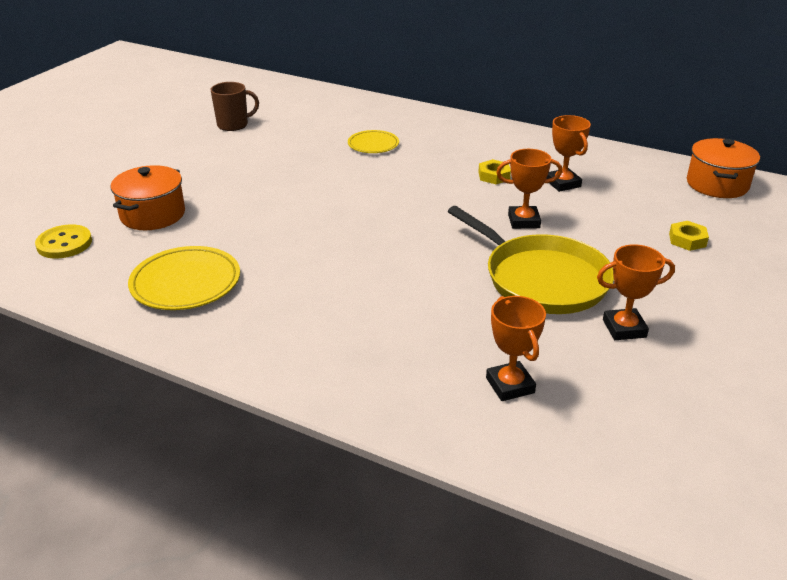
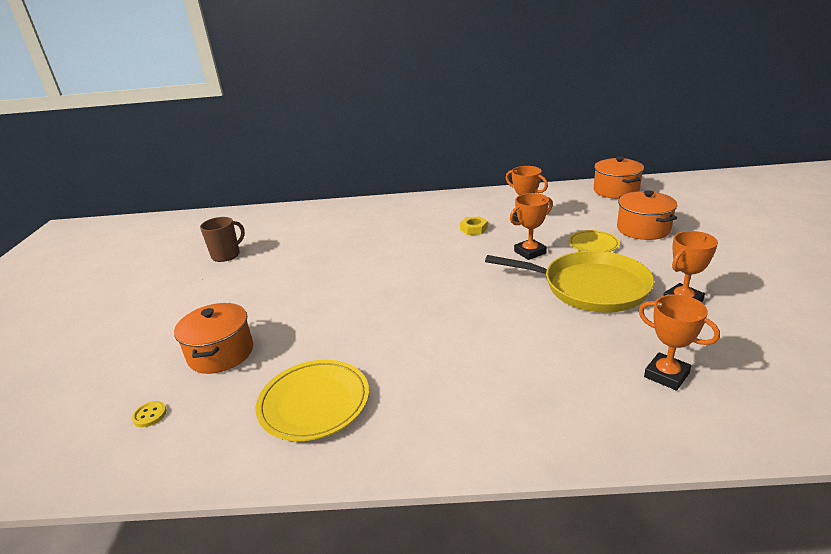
camera: 25 degrees left, 5 degrees down
(64, 243) = (149, 415): yellow button -> yellow button, size x0.55
(373, 145) = (361, 235): yellow plate -> yellow plate (593, 244)
(687, 240) = (643, 229): yellow nut -> orange pot

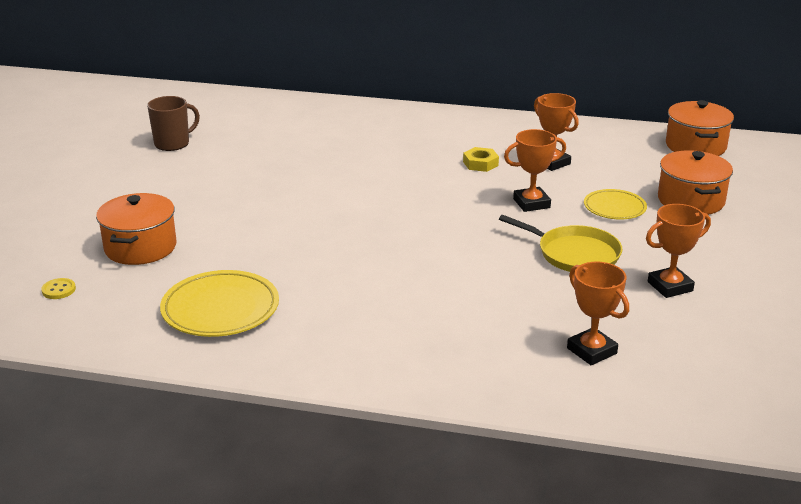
camera: 10 degrees right, 0 degrees up
(589, 287) = (574, 254): yellow pan -> yellow pan, size x0.66

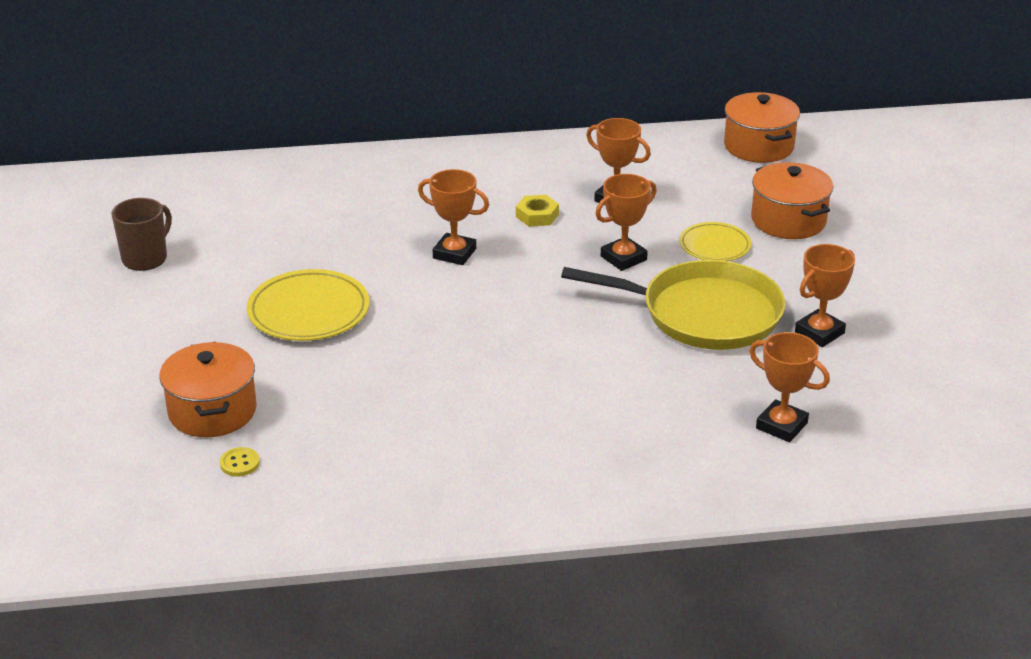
camera: 20 degrees left, 5 degrees up
(58, 290) = (155, 488): yellow button -> yellow button (240, 463)
(220, 309) = (363, 468): yellow plate -> yellow plate (308, 311)
(398, 178) = (454, 253): none -> orange trophy
(574, 254) = (704, 314): yellow pan -> yellow pan, size x1.51

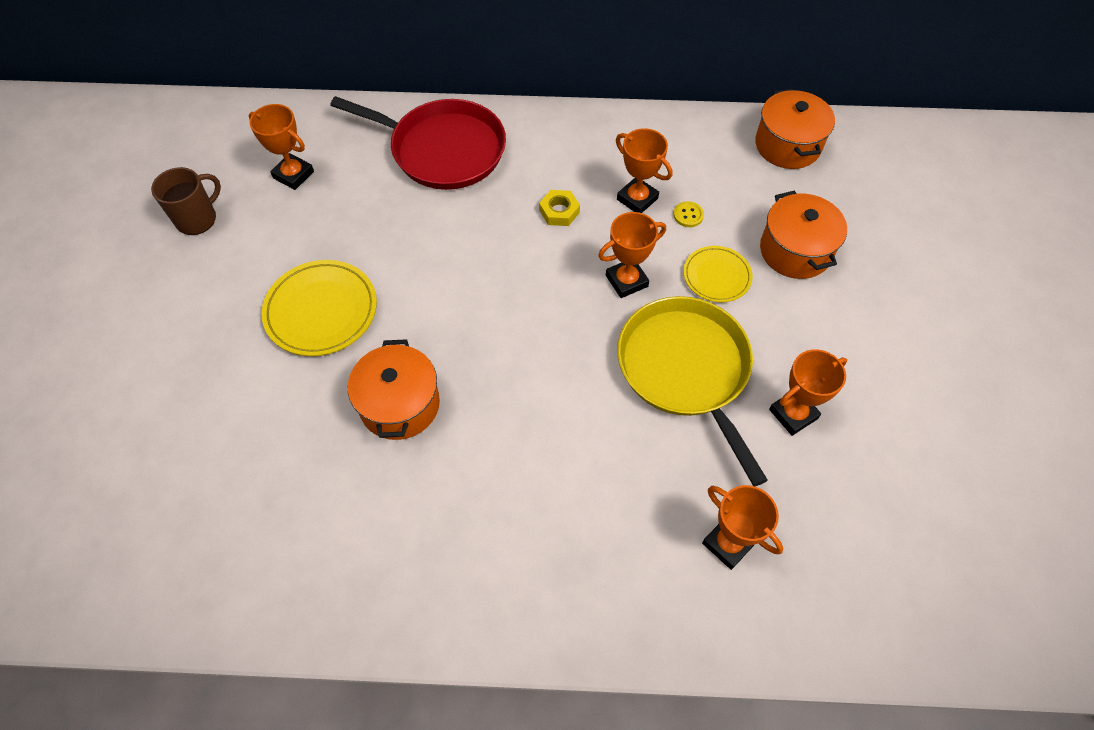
camera: 10 degrees right, 25 degrees up
(212, 411) = (201, 433): orange pot -> orange pot (399, 404)
(240, 463) = (207, 509): yellow button -> yellow button (688, 215)
(397, 182) = (442, 150): none -> red pan
(454, 253) = (471, 252): orange trophy -> orange trophy (293, 175)
(704, 314) = (686, 370): yellow pan -> yellow pan turned 135 degrees counterclockwise

